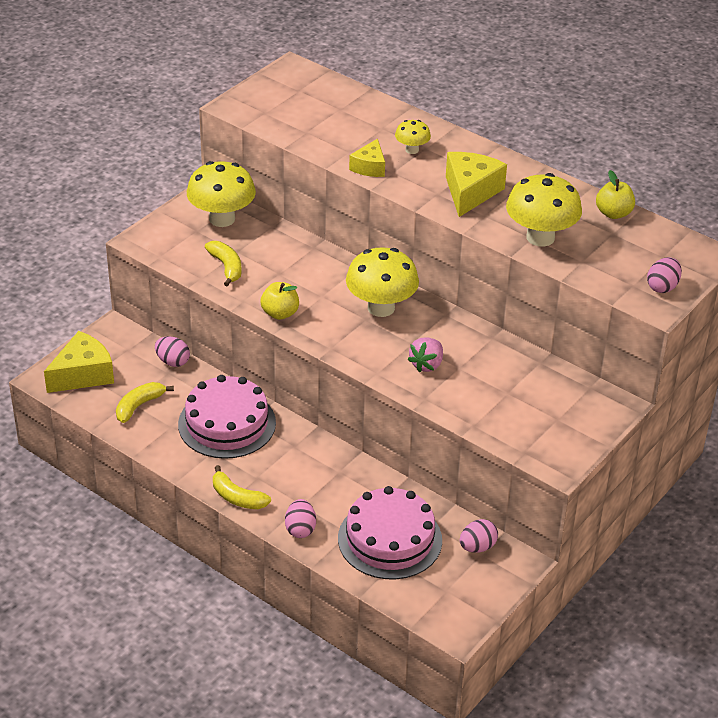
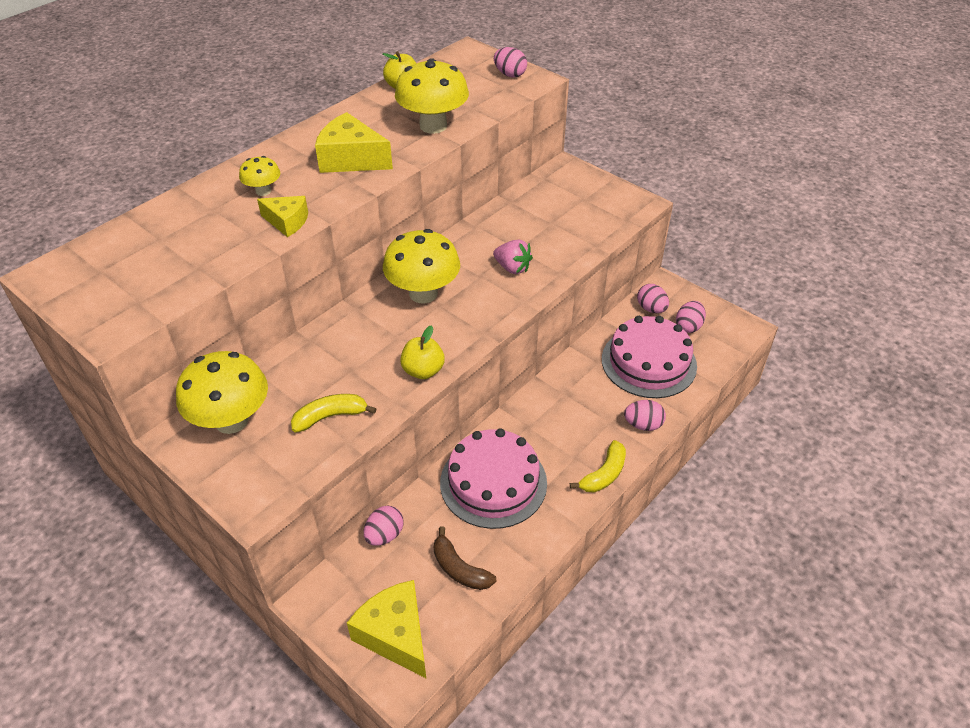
camera: 85 degrees left, 5 degrees up
(139, 406) = (459, 569): yellow banana -> brown banana
(452, 578) = (688, 326): none -> pink egg

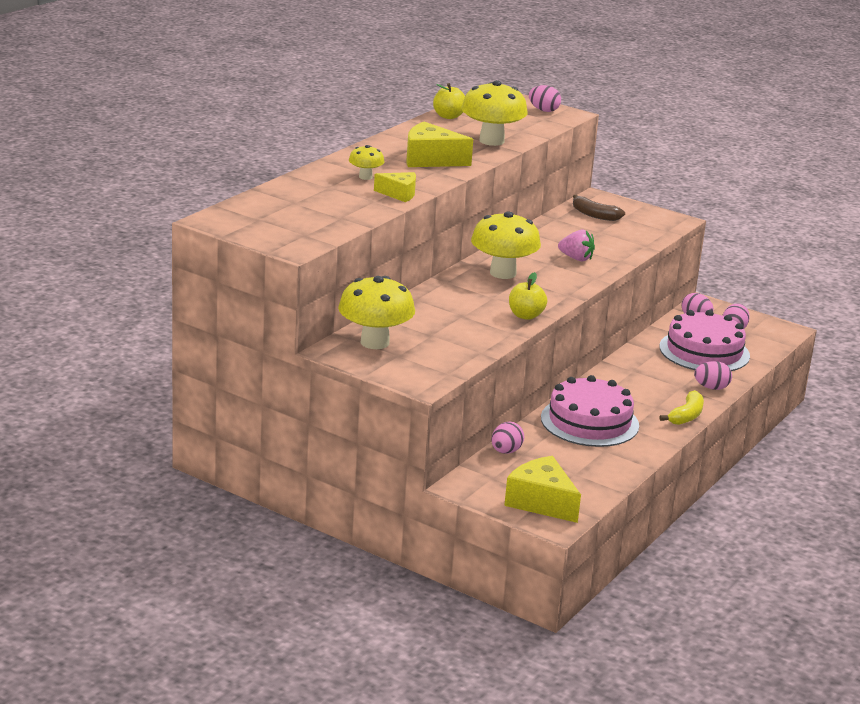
camera: 10 degrees left, 20 degrees down
(330, 416) = (459, 340): yellow banana -> none
(459, 569) = (580, 468): brown banana -> brown banana (594, 215)

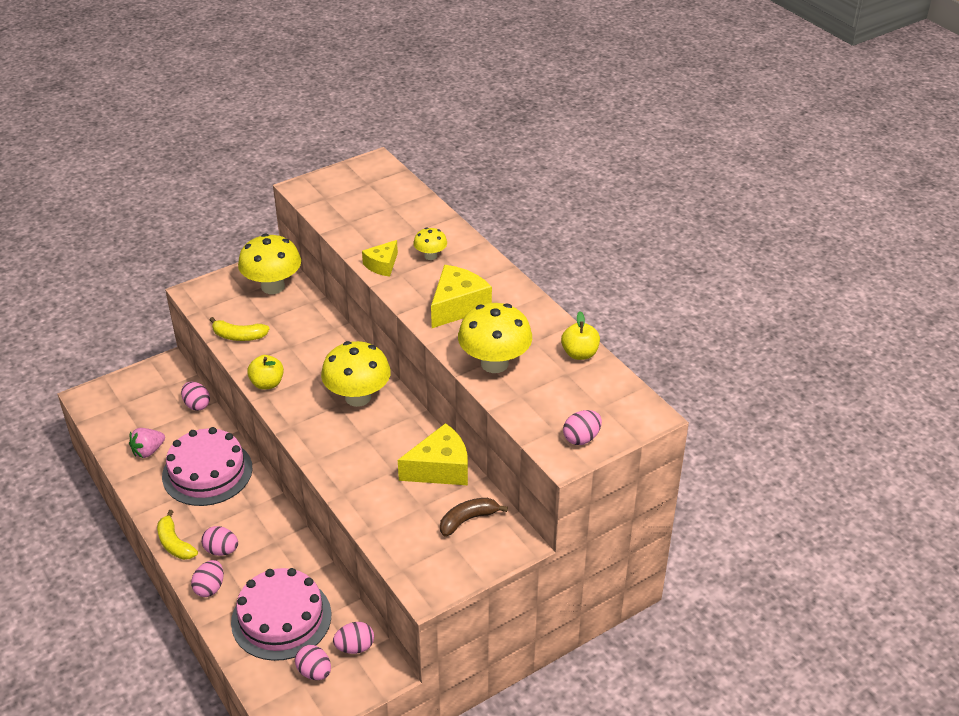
camera: 115 degrees right, 15 degrees up
(471, 343) = (239, 336): none -> yellow banana
(541, 502) = (118, 400): yellow cheese -> yellow cheese (440, 468)
(576, 258) = (365, 461): pink strawberry -> pink strawberry (148, 451)
(669, 392) = (221, 550): none -> pink egg

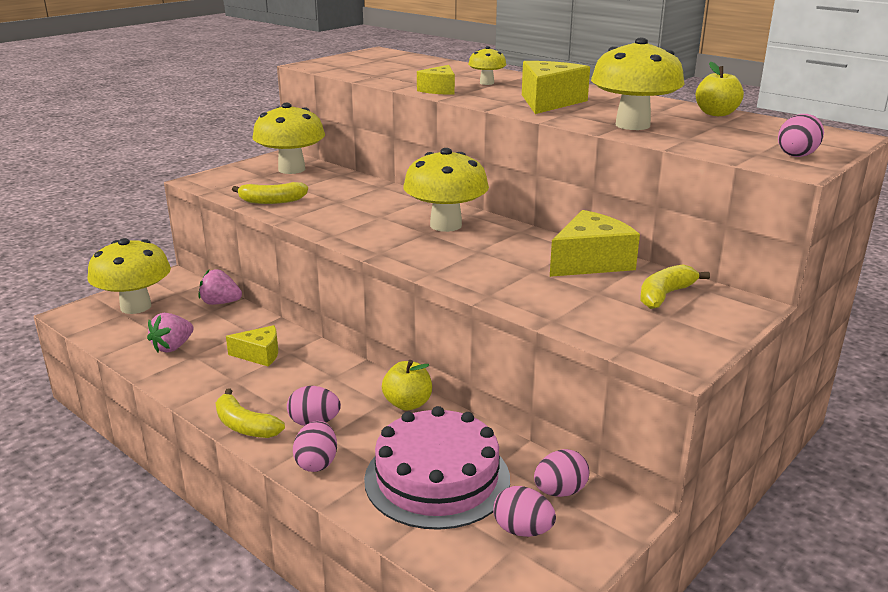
camera: 15 degrees left, 15 degrees down
(133, 397) = (136, 307): none -> yellow mushroom
(197, 405) = (220, 303): pink egg -> pink strawberry
(207, 472) = (259, 354): pink cake -> yellow cheese
(267, 383) = (328, 227): yellow apple -> yellow apple (407, 404)
(468, 520) = (665, 295): brown banana -> yellow banana

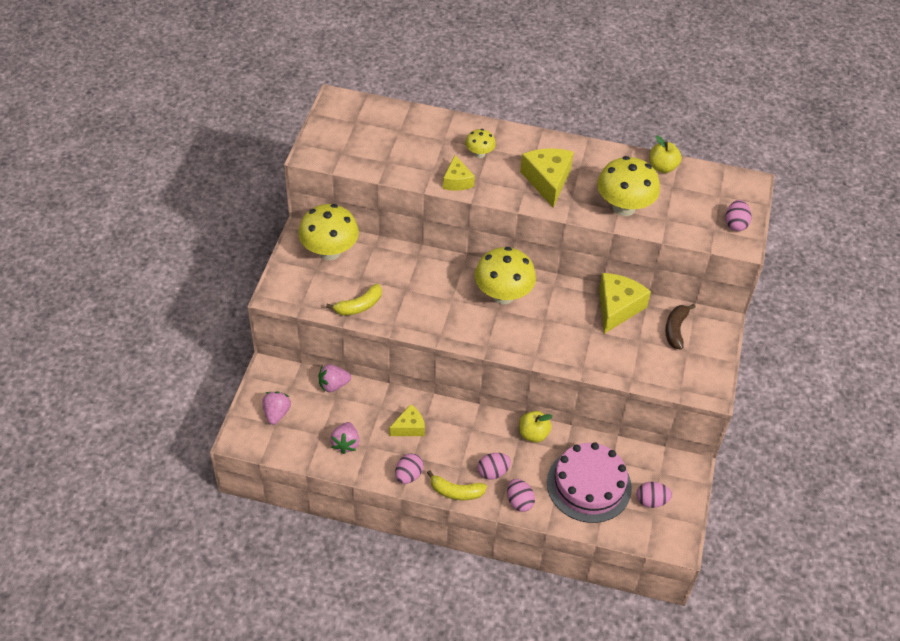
camera: 30 degrees left, 25 degrees up
(136, 307) = (276, 413): yellow mushroom -> pink strawberry
(560, 491) = (654, 467): pink egg -> pink egg (408, 475)
(665, 295) = (675, 329): yellow banana -> brown banana

